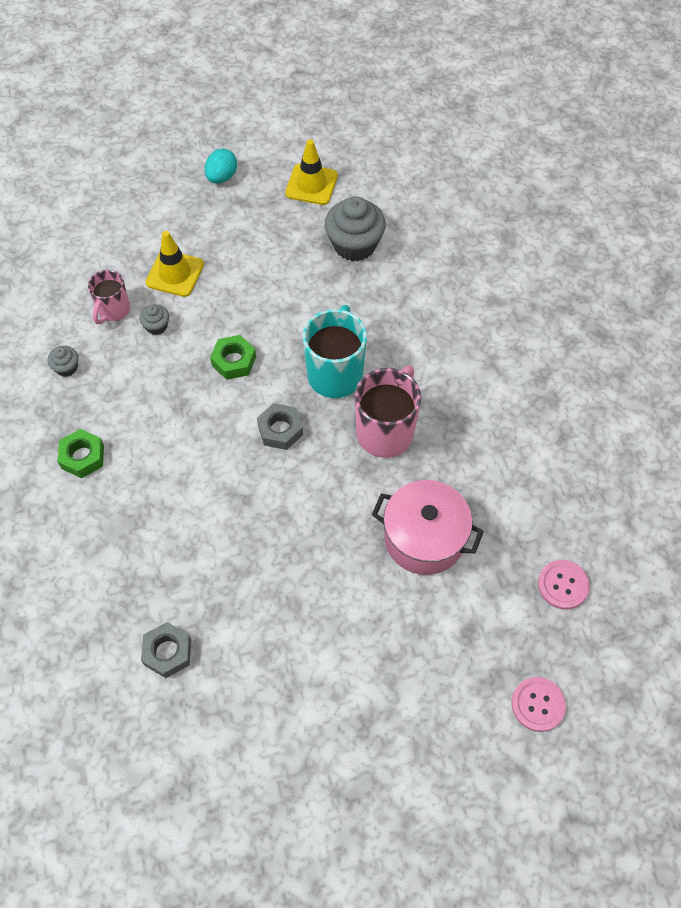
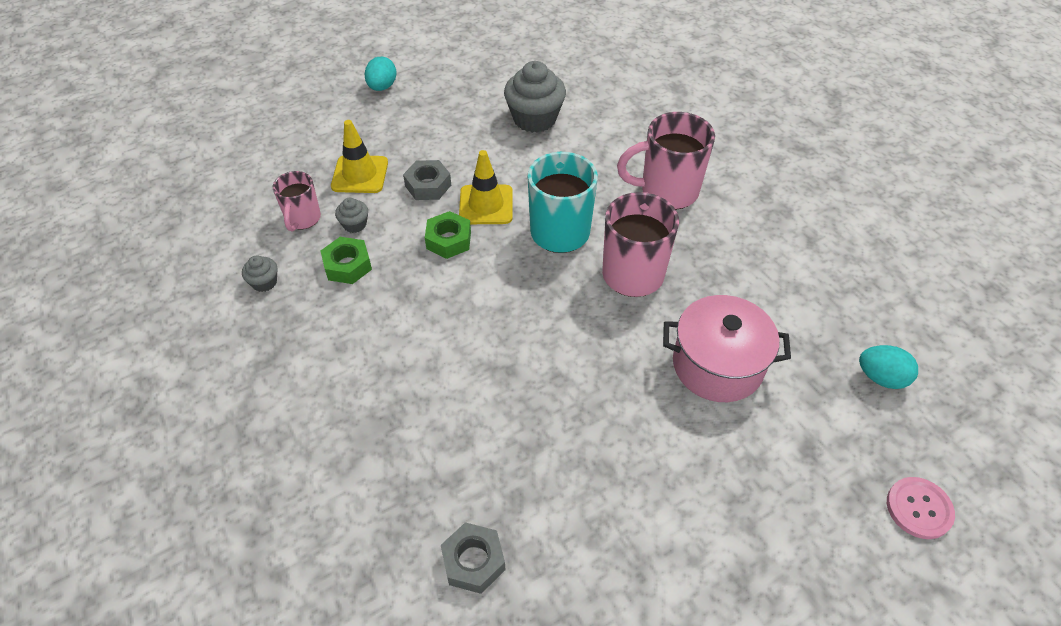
camera: 15 degrees left, 10 degrees down
(82, 457) = (307, 368): green nut -> green nut (347, 265)
(280, 430) = (521, 294): grey nut -> grey nut (428, 185)
(311, 184) = (473, 78): yellow traffic cone -> yellow traffic cone (486, 205)
(450, 354) = (667, 191): none -> pink mug
(563, 585) = (881, 378): pink button -> turquoise egg

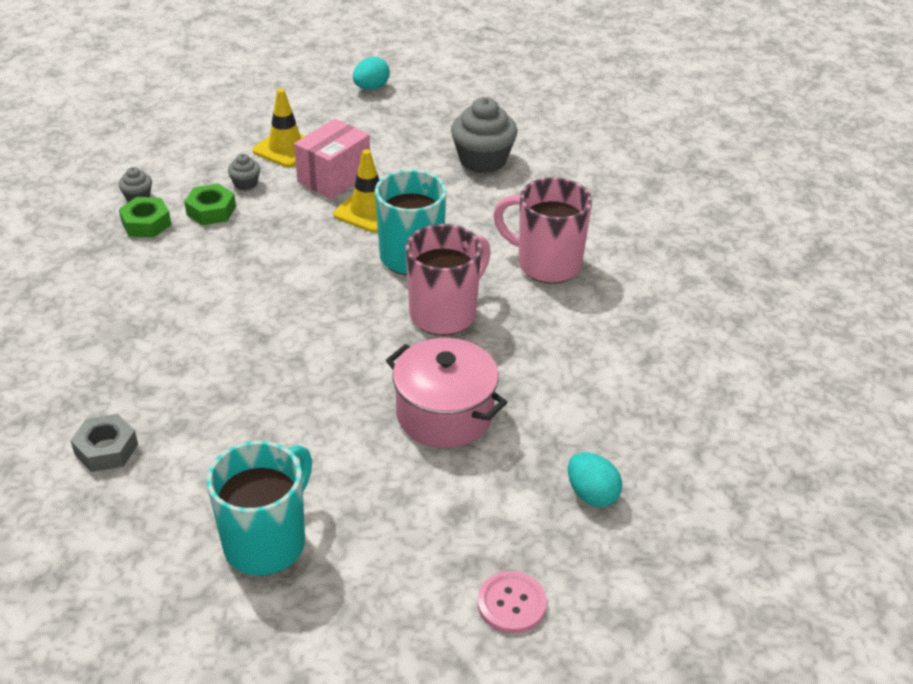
camera: 30 degrees right, 10 degrees down
(303, 219) = (209, 164): pink mug -> none
(428, 185) = (334, 177): grey nut -> pink box
(448, 240) = (310, 225): green nut -> green nut (146, 223)
(695, 569) = (267, 542): none -> turquoise mug

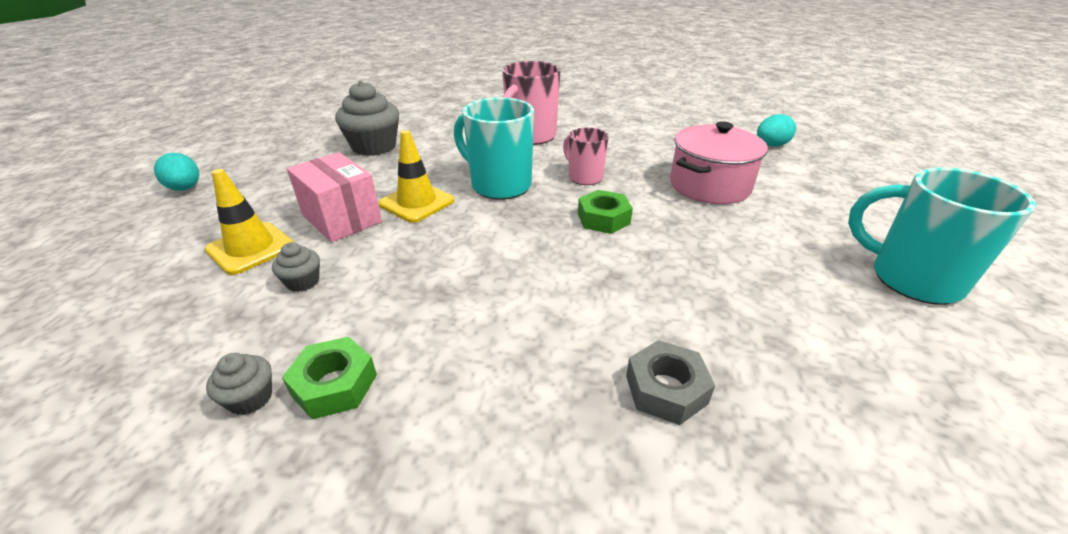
camera: 80 degrees left, 5 degrees down
(106, 449) = (849, 414): grey nut -> grey nut (666, 389)
(211, 211) = (345, 313): green nut -> green nut (603, 219)
(445, 313) = (584, 177): pink mug -> pink mug, size x0.59
(511, 604) = (887, 177): pink button -> none

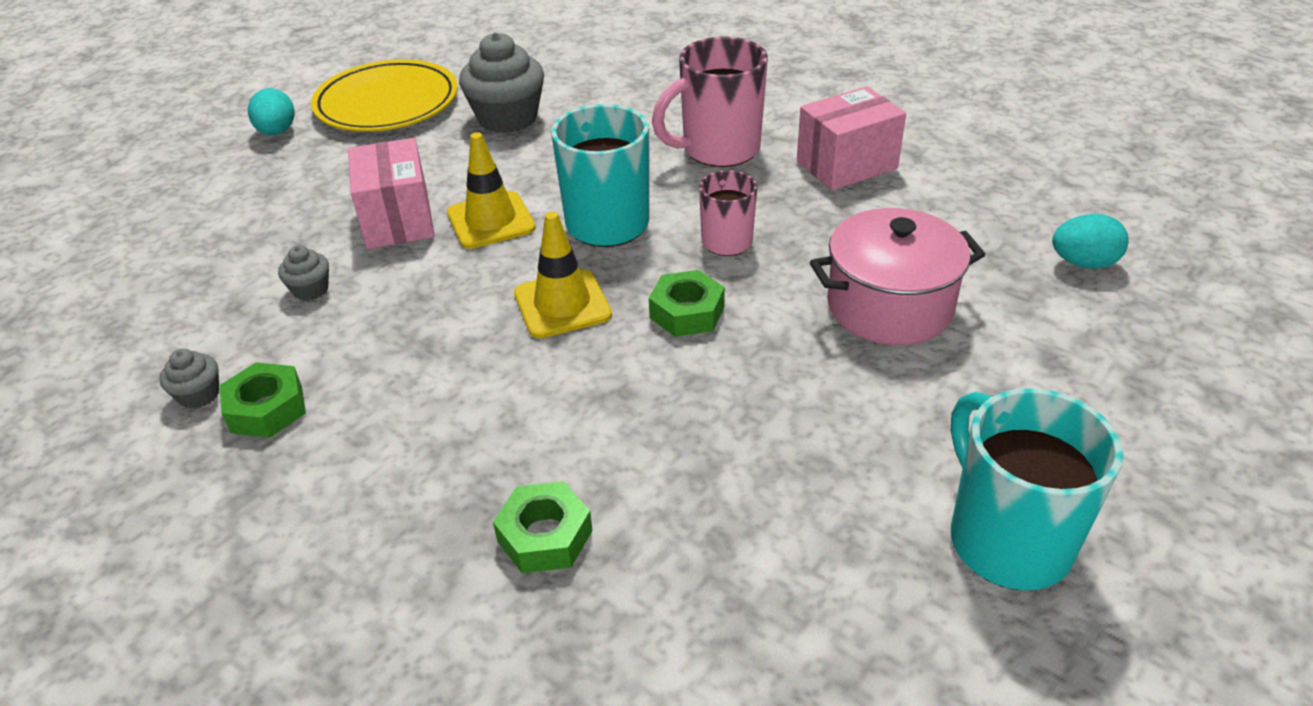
camera: 30 degrees right, 5 degrees up
(251, 248) = (291, 232): yellow traffic cone -> yellow traffic cone (562, 304)
(271, 155) = (387, 103): none -> yellow plate
(608, 130) = (846, 165): none -> pink box
(666, 389) = (545, 536): grey nut -> green nut

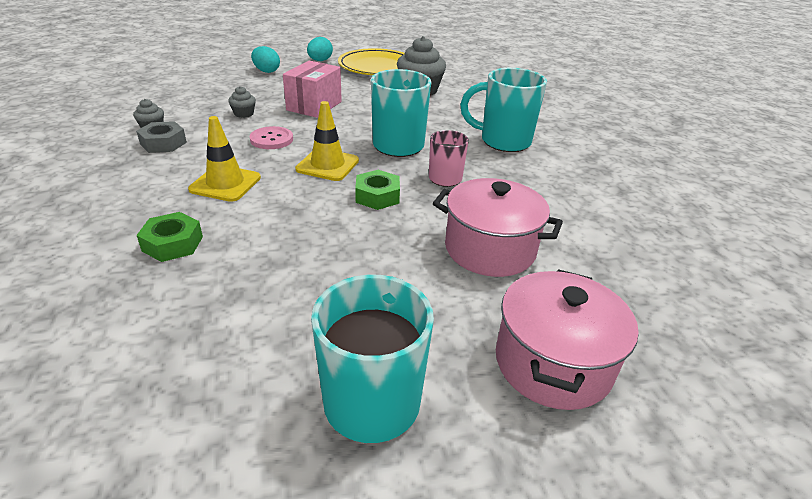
camera: 35 degrees right, 5 degrees down
(267, 409) = (163, 143): green nut -> grey nut
(424, 308) = (271, 139): none -> pink button
(491, 221) = (350, 122): yellow traffic cone -> yellow traffic cone (225, 184)
(718, 150) = (503, 141): pink mug -> turquoise mug
(846, 165) = (568, 177): pink box -> none
(1083, 263) = (660, 295): turquoise egg -> turquoise egg (266, 71)
(1088, 393) = (552, 363): none -> pink pot

